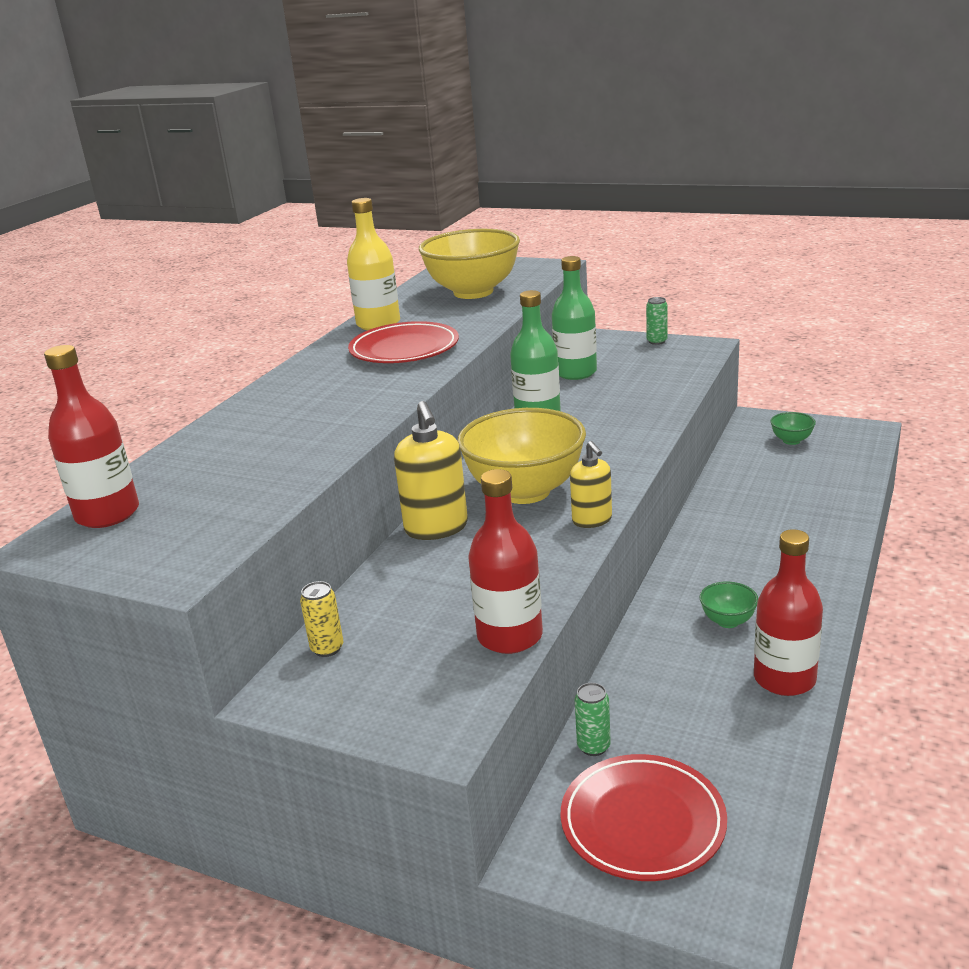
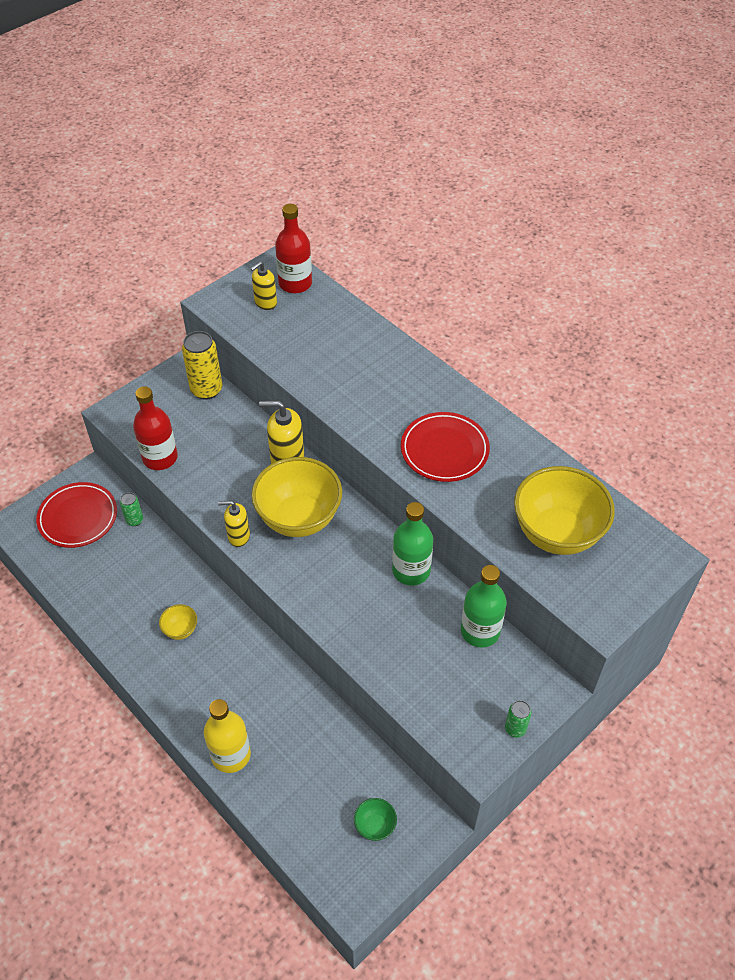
camera: 110 degrees right, 25 degrees up
(167, 524) = (265, 303): none -> yellow soap dispenser
(327, 648) = (206, 390): yellow can -> yellow can, size x1.87
(378, 324) = (516, 450): yellow bottle -> yellow bottle (231, 755)
(728, 621) = (180, 630): green bowl -> yellow bowl
(784, 679) = (115, 626): red bottle -> none

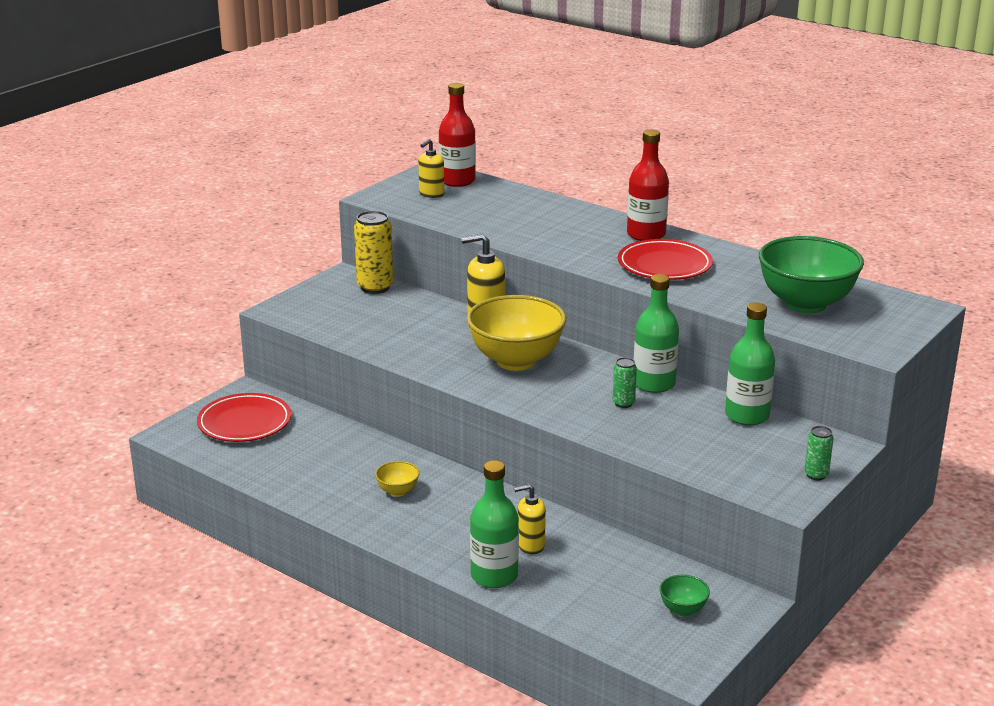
camera: 10 degrees left, 25 degrees down
(134, 520) = (312, 419): green can -> green can (623, 403)
(160, 458) = (343, 335): red bottle -> red bottle (646, 234)
(231, 755) = (494, 576): yellow bottle -> green bottle
(238, 536) = (454, 378): yellow soap dispenser -> yellow soap dispenser (530, 545)
(557, 533) = (805, 304): yellow bowl -> green bowl

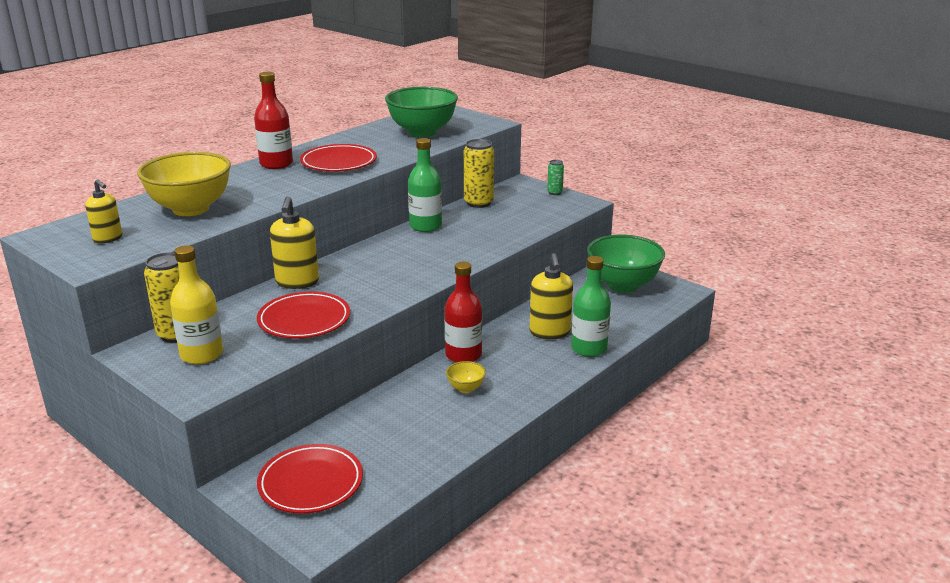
camera: 85 degrees left, 0 degrees up
(340, 303) = (201, 354): none -> yellow bottle
(405, 339) = (304, 320): none -> red plate
(457, 181) = (83, 226): red bottle -> red bottle (463, 355)
(516, 361) = (370, 272): yellow bowl -> yellow bowl (191, 209)
(530, 545) = (549, 332): yellow soap dispenser -> yellow soap dispenser, size x1.59
(623, 403) = (452, 238): green can -> none
(683, 610) = (622, 285): green bowl -> green bowl, size x2.33
(747, 416) = (478, 203): green bottle -> yellow can

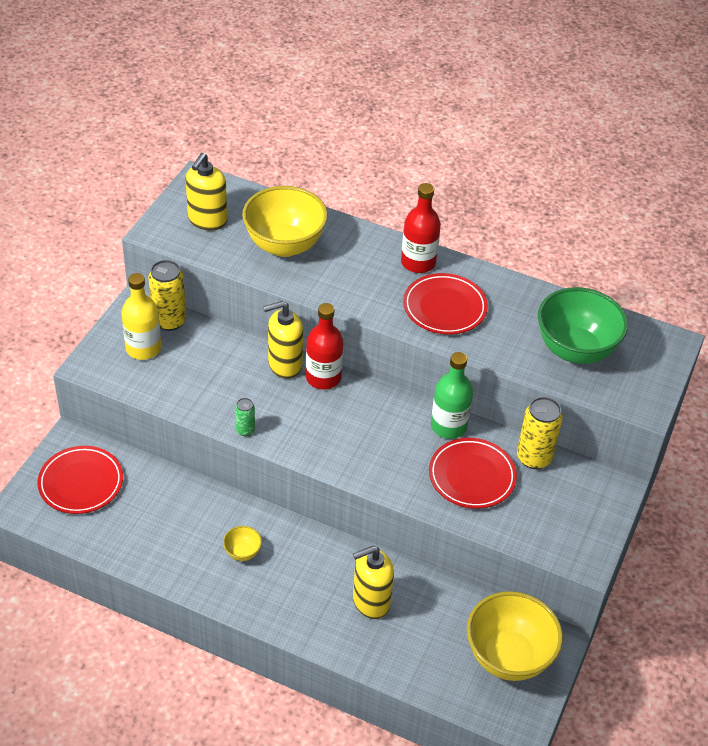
camera: 70 degrees right, 20 degrees up
(108, 238) = (207, 220): yellow soap dispenser -> yellow soap dispenser, size x1.59
(304, 320) = (218, 393): red plate -> red plate (472, 476)
(463, 355) = (300, 537): red bottle -> red bottle (323, 377)
(554, 192) = (603, 526): green can -> green can (245, 430)
(589, 348) = (350, 643): green bottle -> none
(622, 285) = (508, 657): green bowl -> yellow bowl

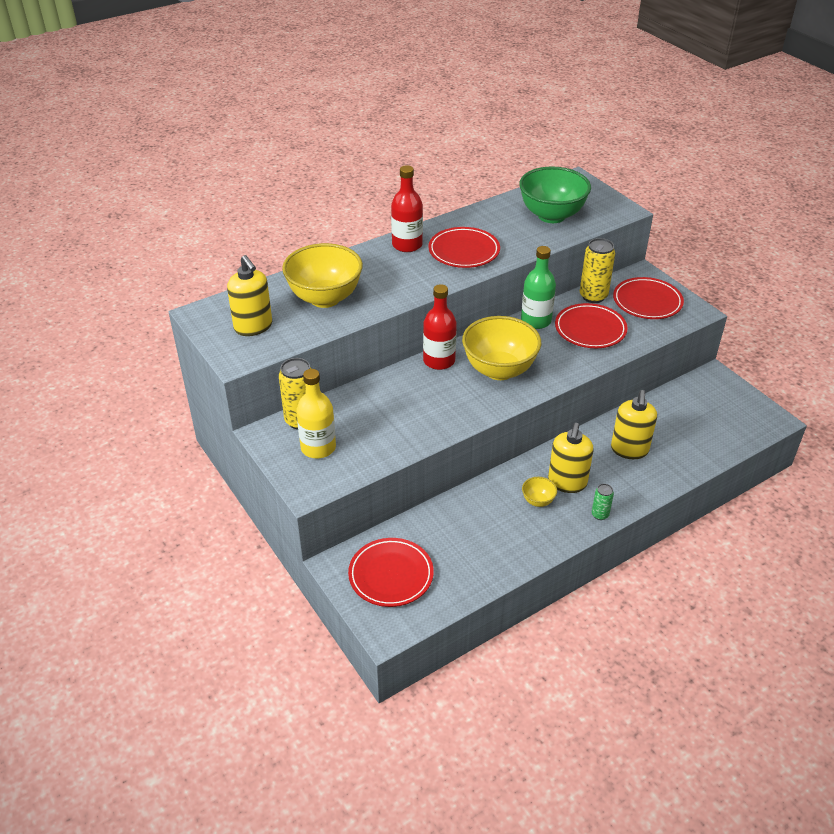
camera: 55 degrees left, 5 degrees down
(245, 430) = (459, 423): green can -> green can (600, 514)
(284, 364) = (408, 375): yellow soap dispenser -> yellow soap dispenser (567, 482)
(508, 657) = (716, 403): yellow bowl -> yellow bowl (499, 370)
(565, 509) = (647, 302): none -> red plate

